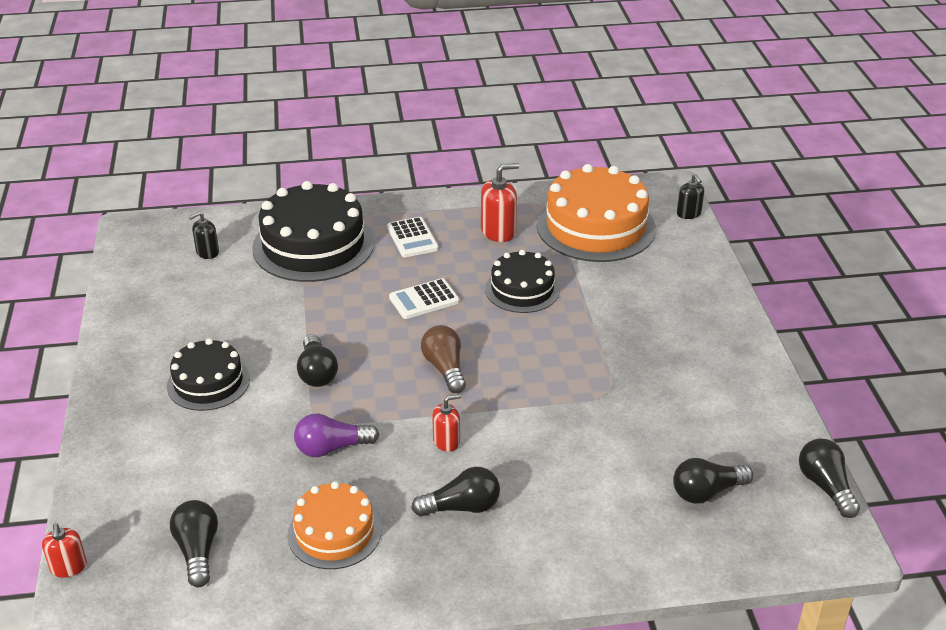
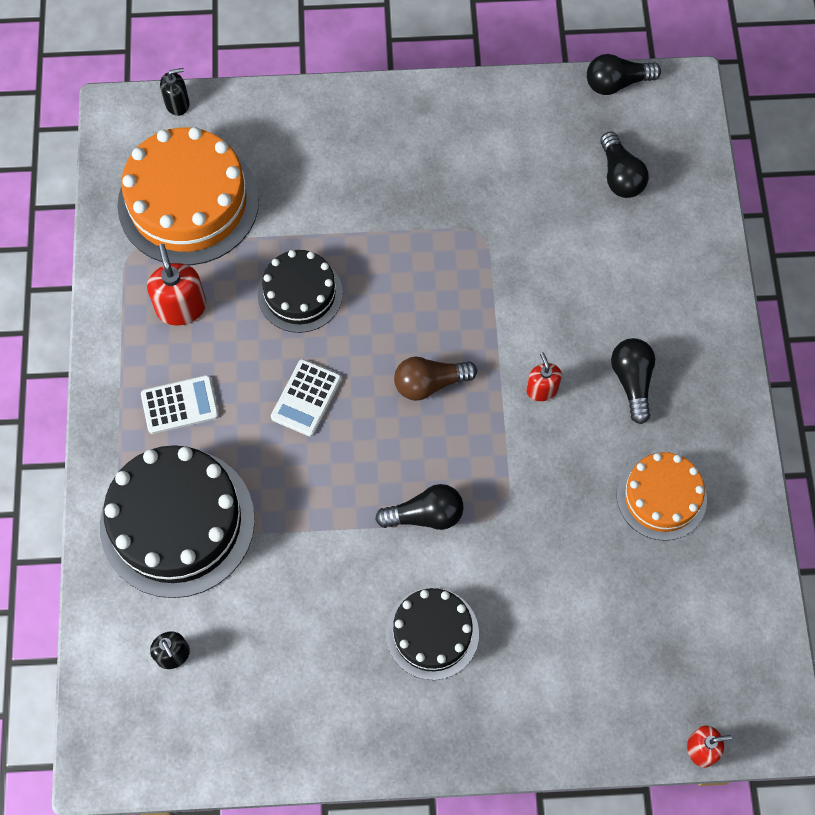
camera: 85 degrees left, 30 degrees up
(197, 551) = (682, 624): black light bulb -> none
(332, 448) = (546, 499): purple light bulb -> none
(424, 300) = (306, 398): white calculator -> white calculator turned 45 degrees clockwise

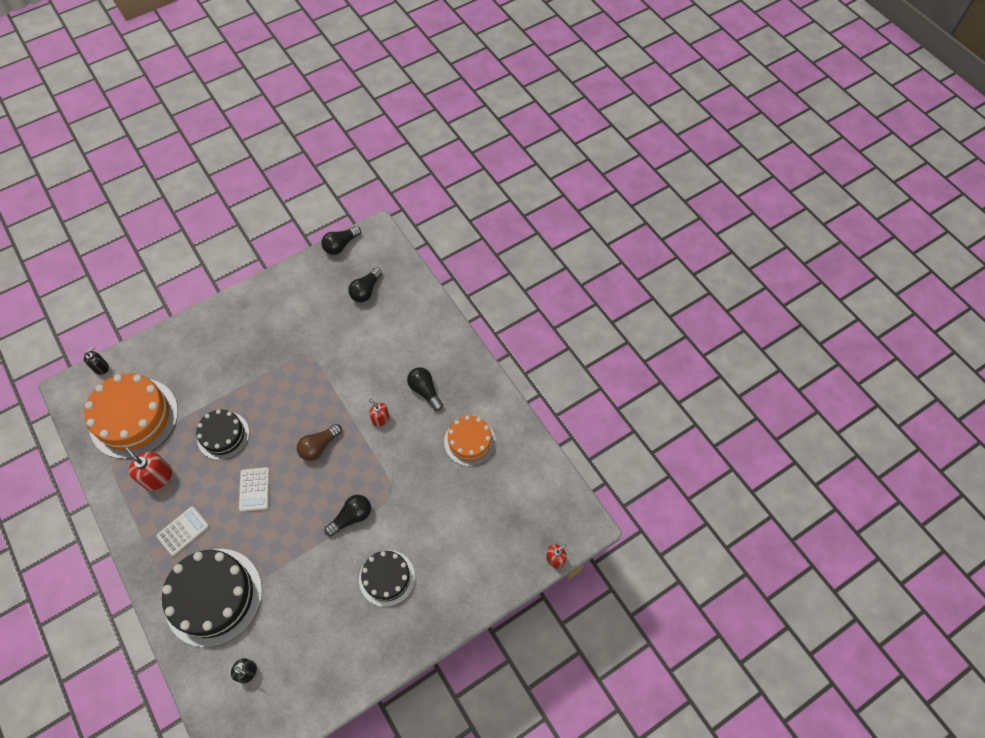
camera: 30 degrees left, 5 degrees down
(620, 176) = (366, 290): black light bulb -> black light bulb turned 75 degrees clockwise

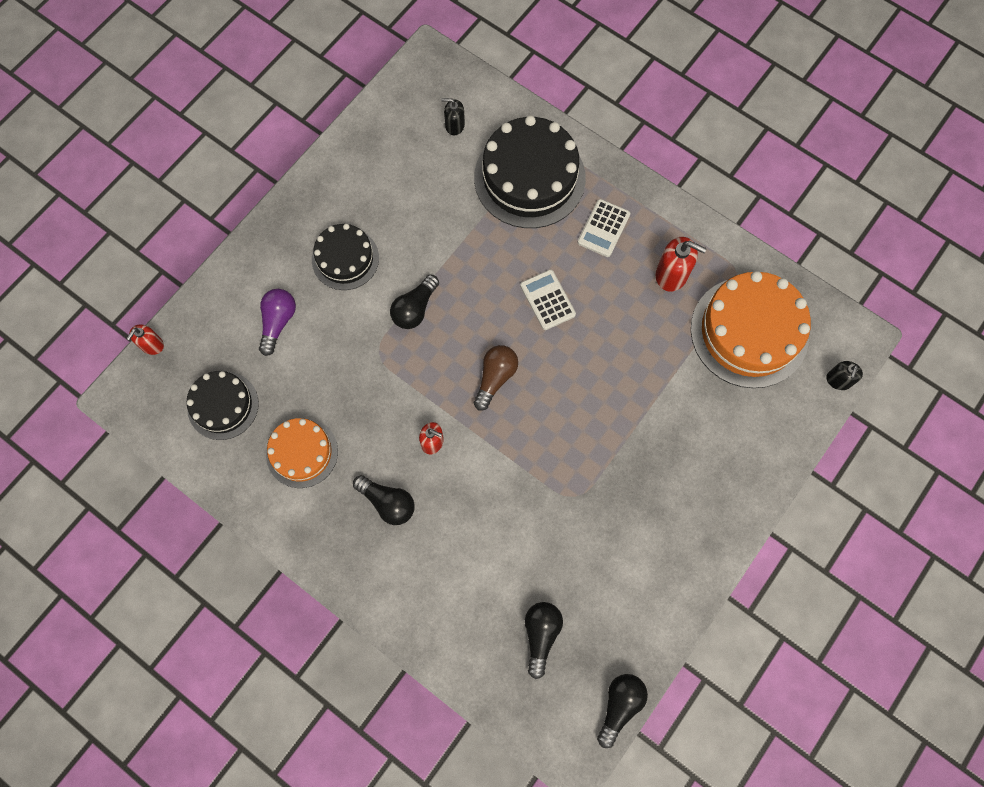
camera: 160 degrees right, 10 degrees up
(223, 435) = (624, 349): black cake -> black cake (223, 405)
(456, 543) = (278, 322): none -> purple light bulb

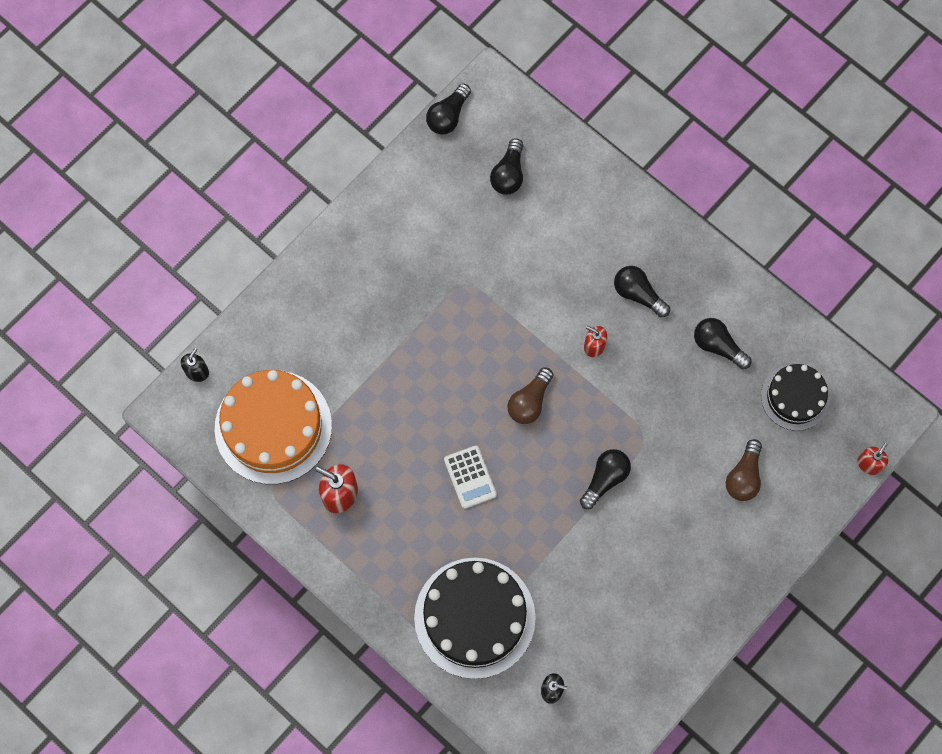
camera: 175 degrees left, 0 degrees up
(278, 322) = (743, 476): purple light bulb -> brown light bulb
(302, 452) = (718, 346): orange cake -> black light bulb
(345, 259) = (675, 540): black cake -> none
(603, 228) = (402, 551): white calculator -> none

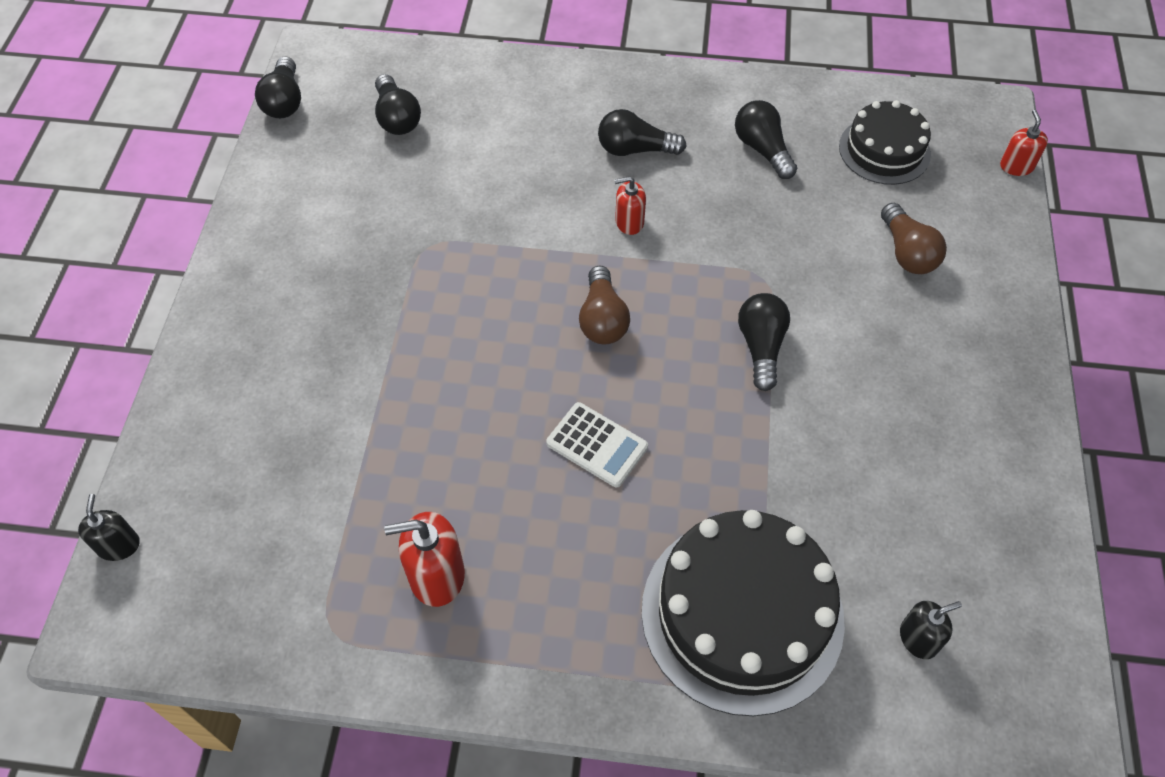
camera: 35 degrees left, 15 degrees down
(273, 427) = (280, 548): orange cake -> none
(718, 346) = (762, 149): black light bulb -> black light bulb turned 60 degrees clockwise

